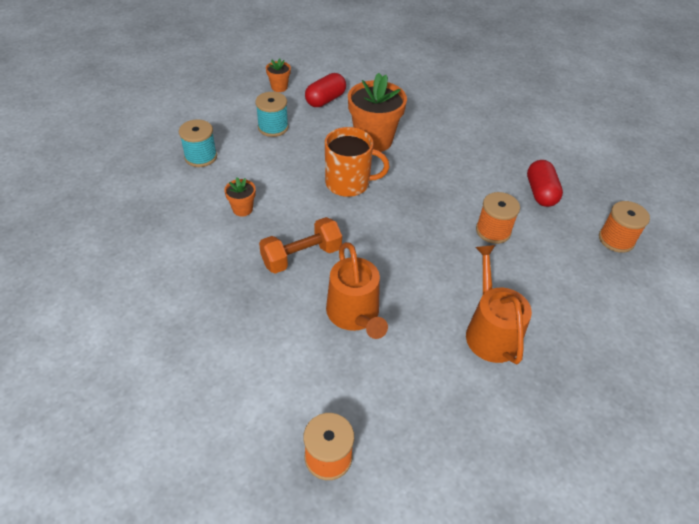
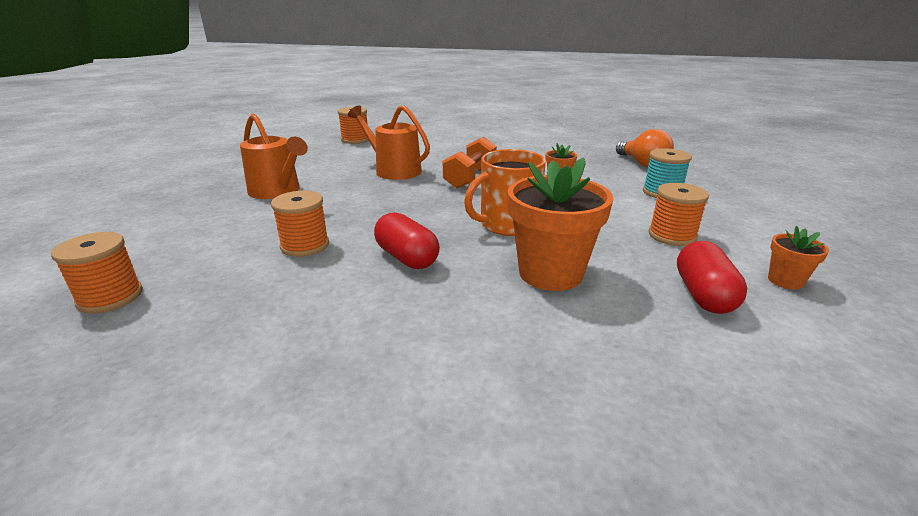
camera: 145 degrees right, 20 degrees down
(134, 193) = (642, 164): none -> orange light bulb
(273, 127) = (672, 236): turquoise spool -> orange spool
(540, 193) = (245, 311): red capsule -> red capsule (407, 258)

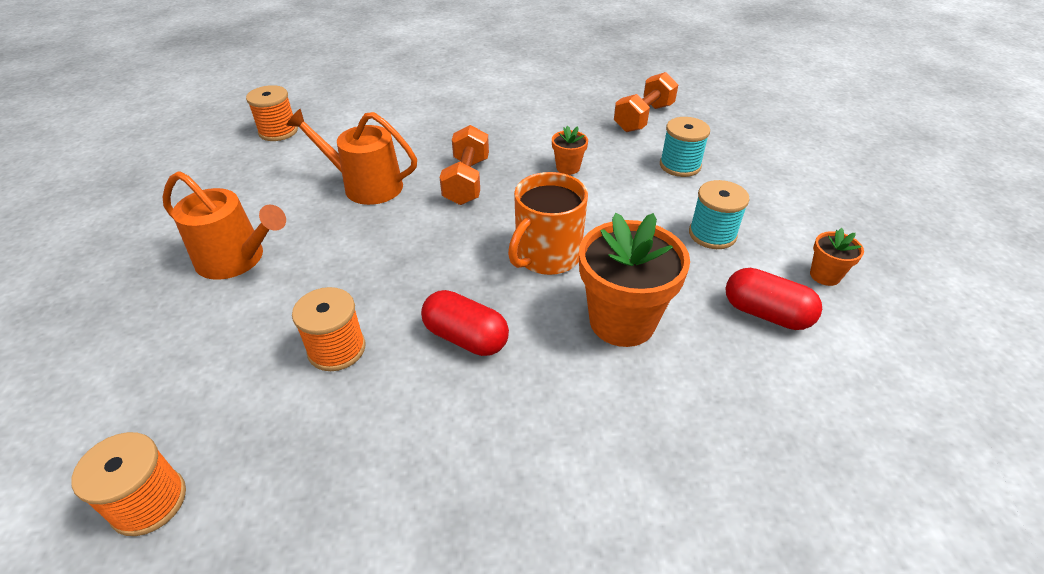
camera: 20 degrees left, 15 degrees up
(642, 164) = (643, 118): orange light bulb -> orange dumbbell
(672, 236) = (712, 234): orange spool -> turquoise spool
(703, 295) = (766, 313): red capsule -> red capsule turned 45 degrees counterclockwise

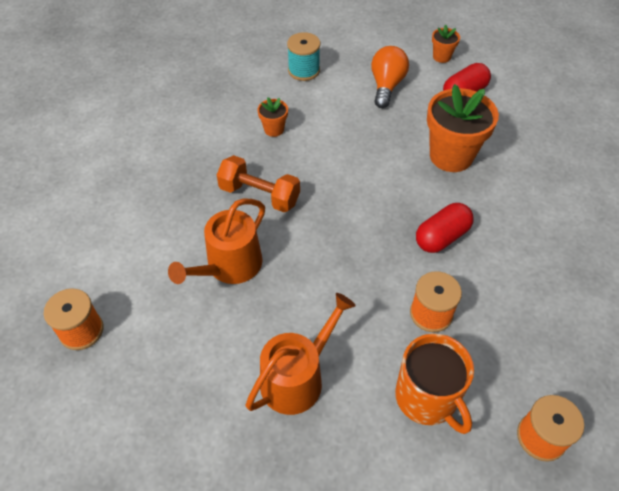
camera: 70 degrees left, 10 degrees up
(546, 256) = (375, 173): orange mug -> orange mug (427, 398)
(643, 118) = (228, 65): orange dumbbell -> none
(712, 234) = (386, 86): turquoise spool -> orange light bulb

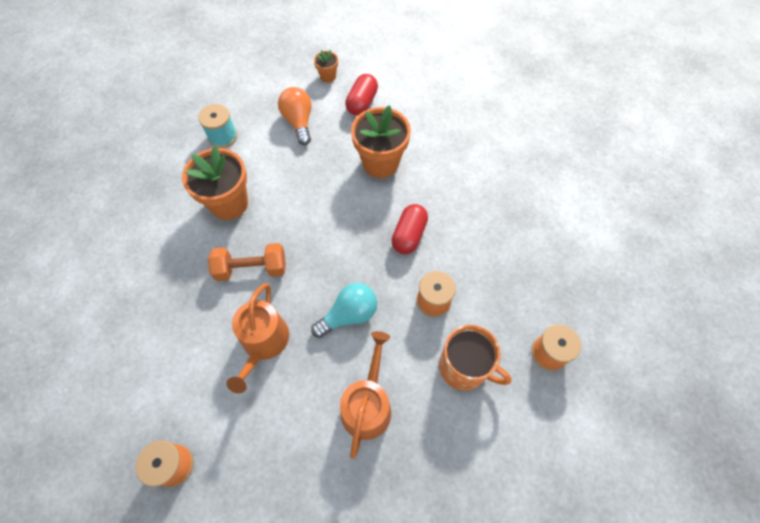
camera: 30 degrees left, 10 degrees up
(274, 129) = (229, 203): orange flower pot -> orange flower pot, size x2.11
(330, 282) = (349, 315): none -> turquoise light bulb

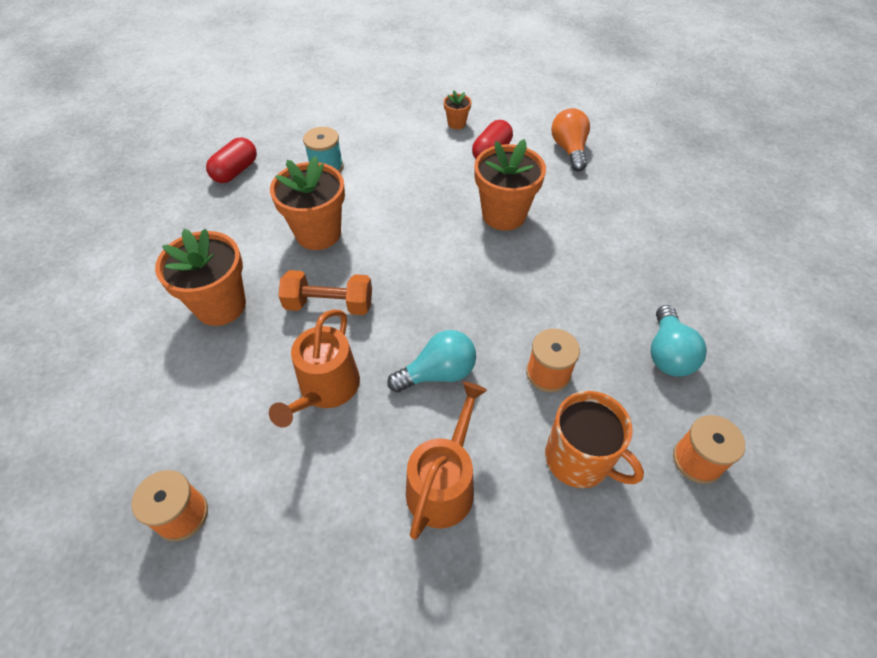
camera: 10 degrees right, 10 degrees down
(161, 284) = (220, 306): none -> orange flower pot
(299, 122) = (415, 163): orange light bulb -> orange light bulb (569, 150)
(409, 235) = (527, 295): red capsule -> red capsule (235, 171)
(521, 269) = (668, 354): none -> turquoise light bulb

